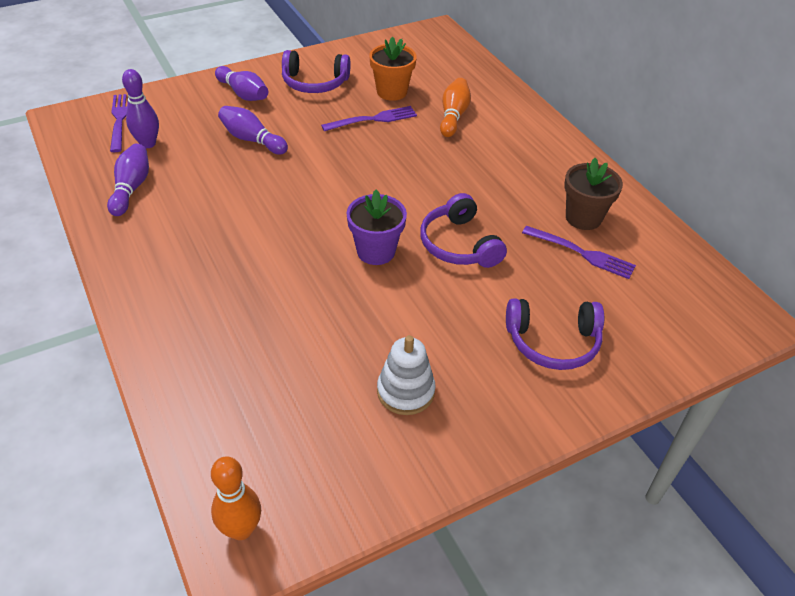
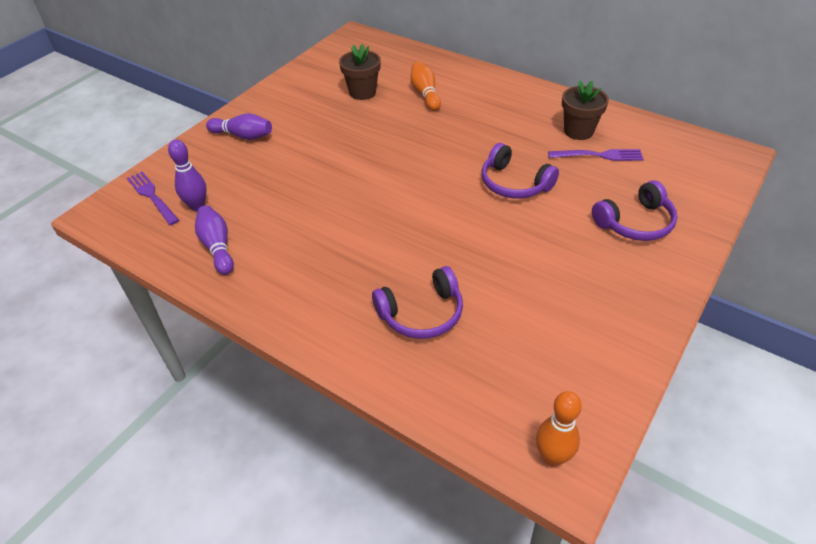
camera: 25 degrees left, 0 degrees up
(252, 140) = (285, 169): purple bowling pin -> none
(314, 83) = (295, 107): purple headphones -> purple headphones (422, 313)
(373, 119) = (367, 118): purple fork -> none
(376, 251) = (460, 213): purple flower pot -> none
(391, 92) = (362, 92): orange flower pot -> brown flower pot
(405, 391) = (573, 301): white stacking toy -> none

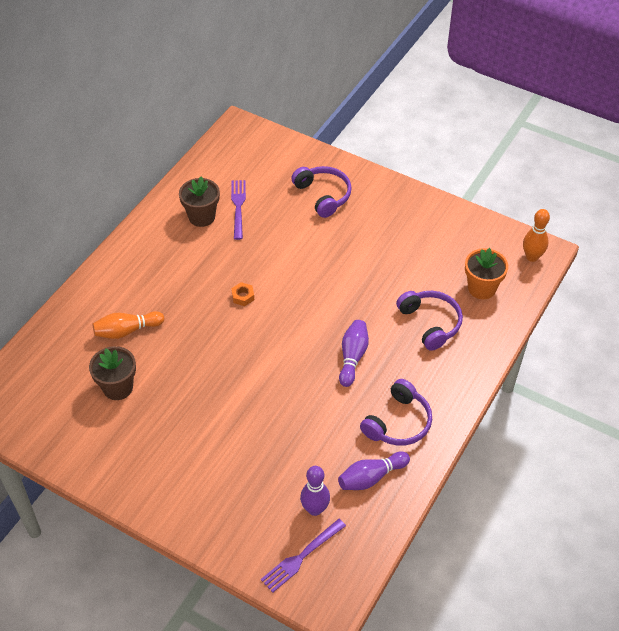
camera: 95 degrees left, 5 degrees up
(243, 136) = (196, 492): purple bowling pin -> purple bowling pin (352, 357)
(466, 160) = (243, 296): none -> orange nut
(483, 378) = (481, 288): none -> orange flower pot
(514, 183) = (277, 264): purple headphones -> purple headphones (398, 422)

